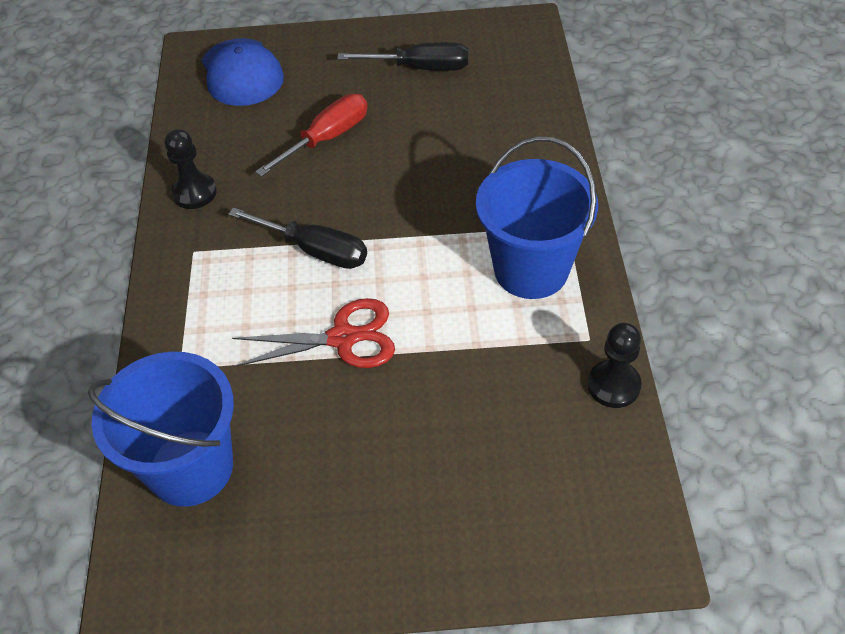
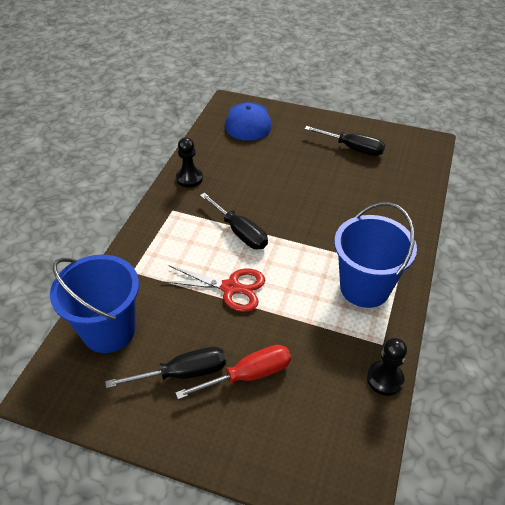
camera: 20 degrees right, 5 degrees down
(326, 139) = (277, 171): red screwdriver -> red screwdriver (248, 375)
(334, 486) = (182, 373): none -> black screwdriver

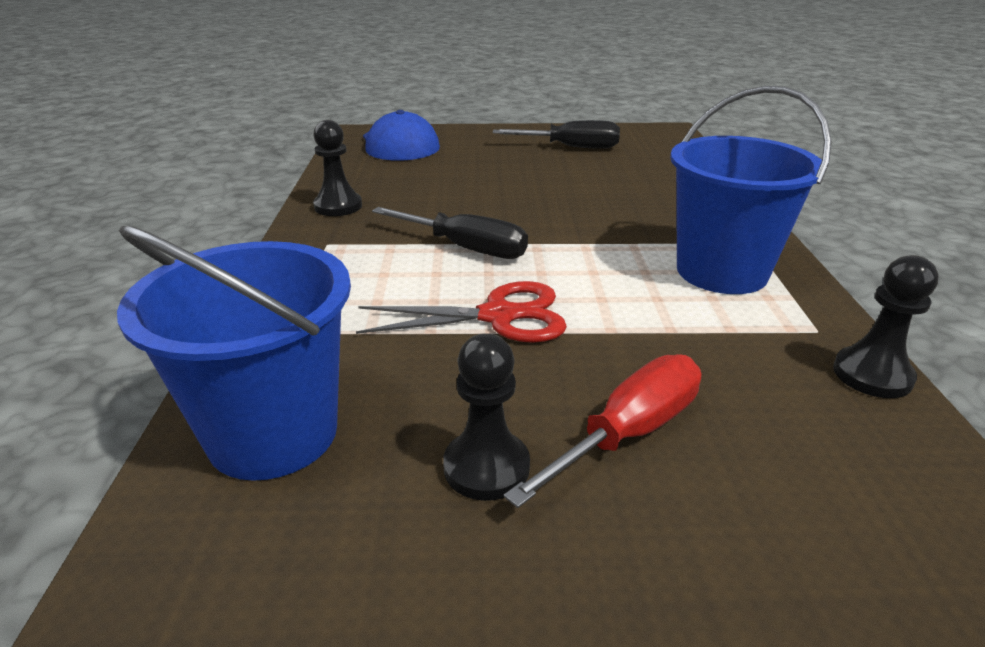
camera: 20 degrees left, 15 degrees down
(182, 373) = (486, 467): black screwdriver -> black pawn

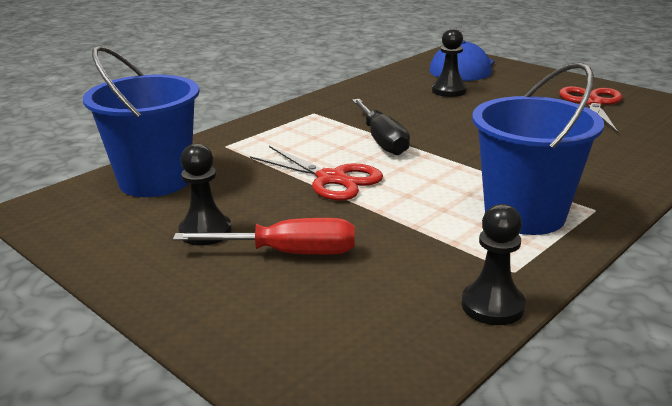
camera: 45 degrees right, 5 degrees down
(338, 206) = (354, 95): black pawn -> black pawn (449, 91)
(570, 147) = (592, 103): black screwdriver -> red scissors

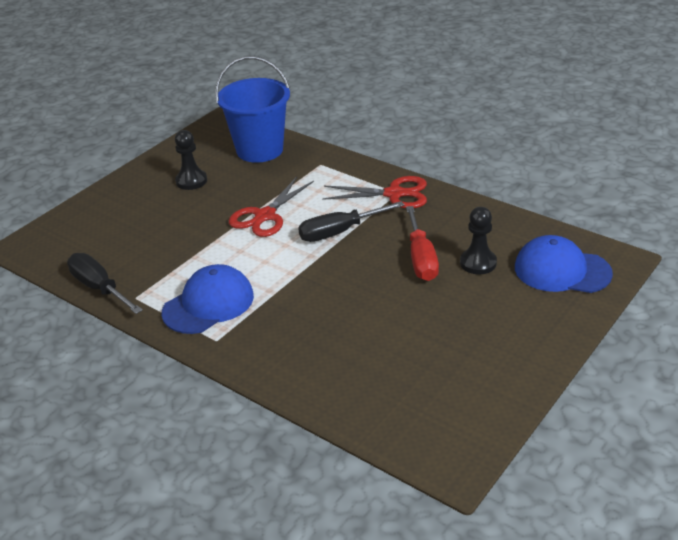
camera: 85 degrees right, 10 degrees up
(288, 253) = (164, 212): red screwdriver -> red screwdriver (421, 258)
(492, 306) = (100, 288): black pawn -> black screwdriver
(524, 214) = (208, 304): blue bucket -> blue cap
(592, 103) = (465, 362): red scissors -> red scissors (394, 194)

